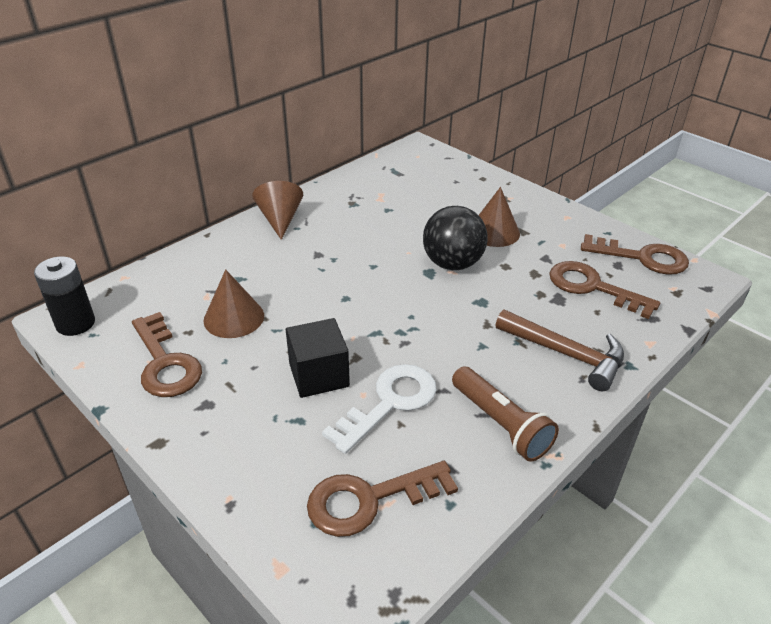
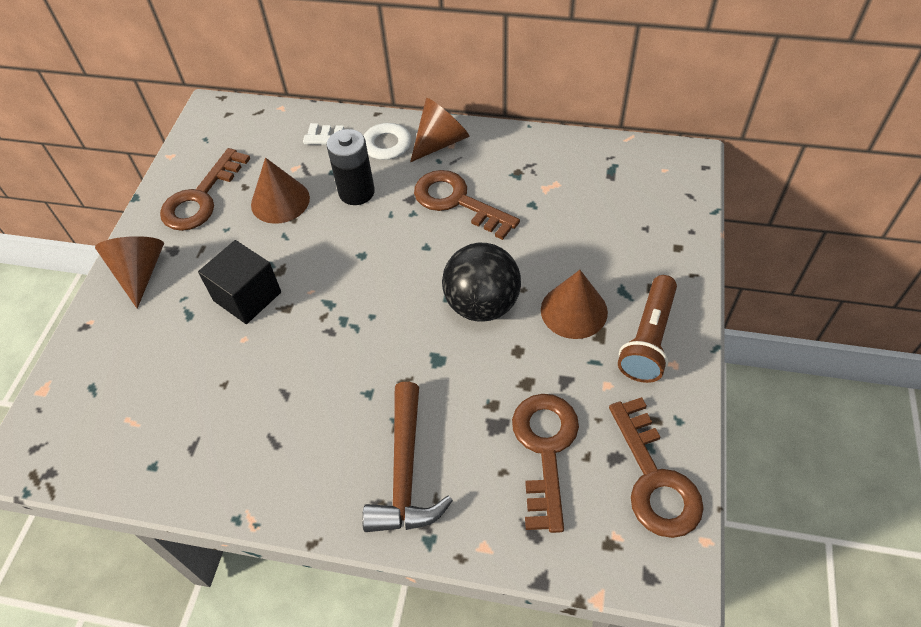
camera: 60 degrees right, 15 degrees up
(75, 323) = (210, 122): black battery -> black battery (356, 192)
(208, 437) = (140, 273): none -> brown cone
(369, 500) = (129, 408): brown key -> brown key (457, 202)
(389, 403) = (244, 363): white key -> white key (367, 142)
(500, 424) = (267, 459): brown flashlight -> brown flashlight (648, 339)

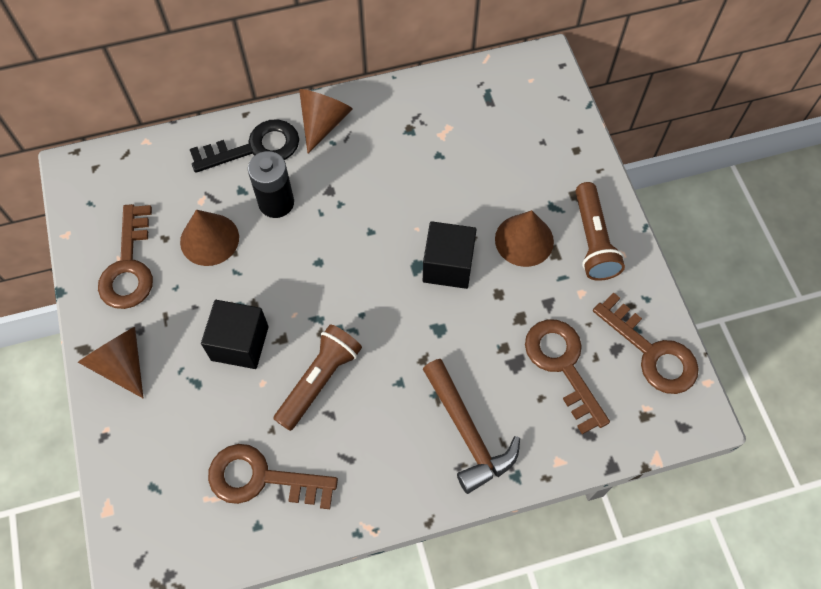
camera: 30 degrees left, 10 degrees up
(295, 359) = (319, 380): none -> brown flashlight
(367, 142) = (254, 148): white key -> black key
(457, 202) = (373, 177): brown key -> brown key (262, 478)
(482, 304) = (448, 265): black ball -> black cube

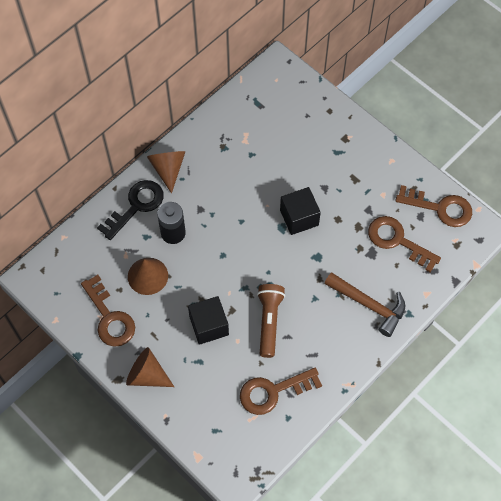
camera: 30 degrees left, 0 degrees up
(524, 240) = (333, 180): brown cone -> none
(593, 240) = (371, 161): brown flashlight -> none

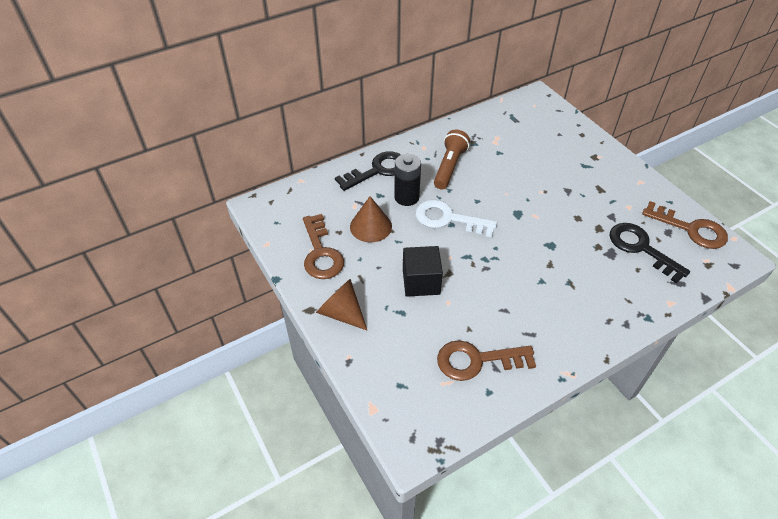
camera: 15 degrees right, 15 degrees down
(168, 169) = (416, 149): brown cone -> none
(218, 249) = (448, 219): none -> white key
(269, 322) = (487, 292): brown flashlight -> brown flashlight (449, 167)
(299, 218) = (537, 209): black cube -> none
(369, 305) = (602, 300): brown hammer -> none
(397, 241) = (641, 248): brown key -> black key

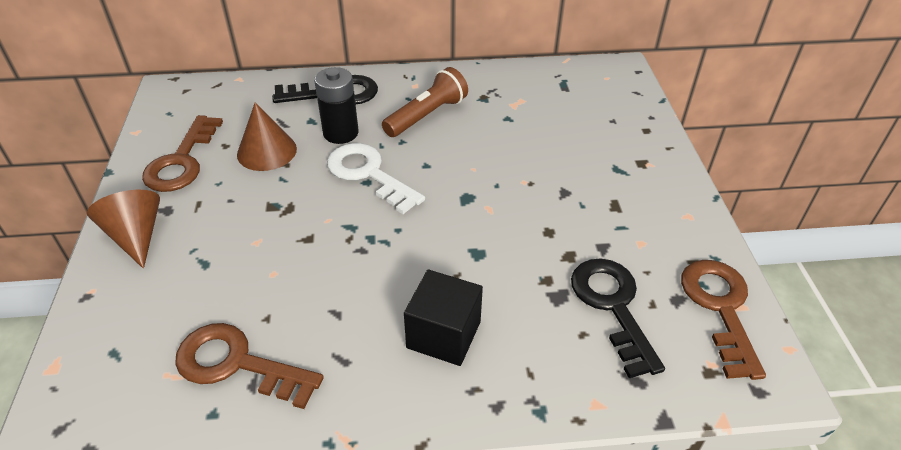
camera: 25 degrees right, 5 degrees down
(421, 282) = (263, 236): black cube -> black cube (444, 334)
(690, 229) = (720, 308): brown key -> brown key turned 150 degrees counterclockwise

